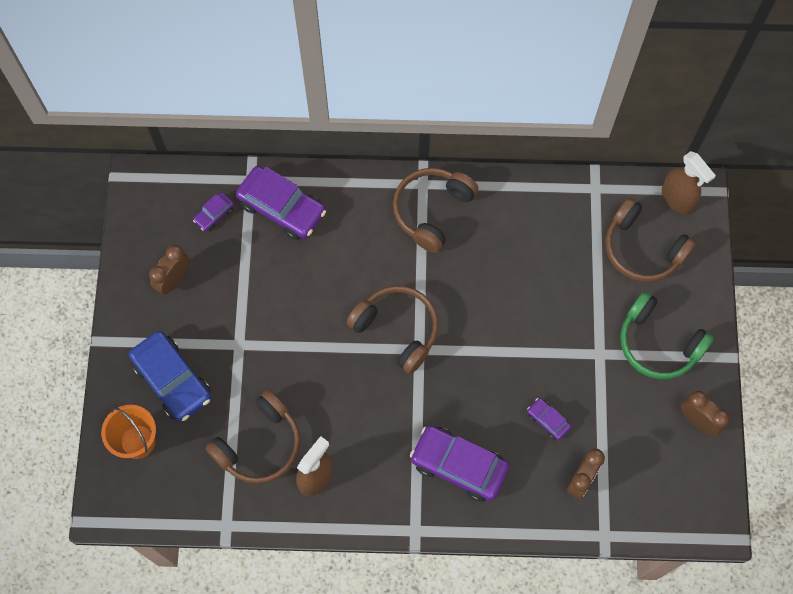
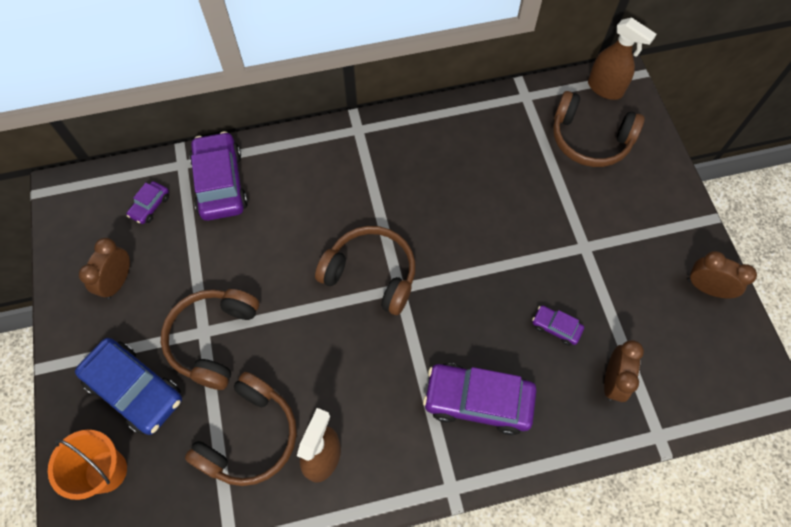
camera: 15 degrees left, 5 degrees down
(282, 208) = (220, 183): purple car -> purple car turned 120 degrees counterclockwise
(432, 211) = (374, 152): brown headphones -> brown headphones (213, 339)
(658, 343) = (638, 222): green headphones -> none

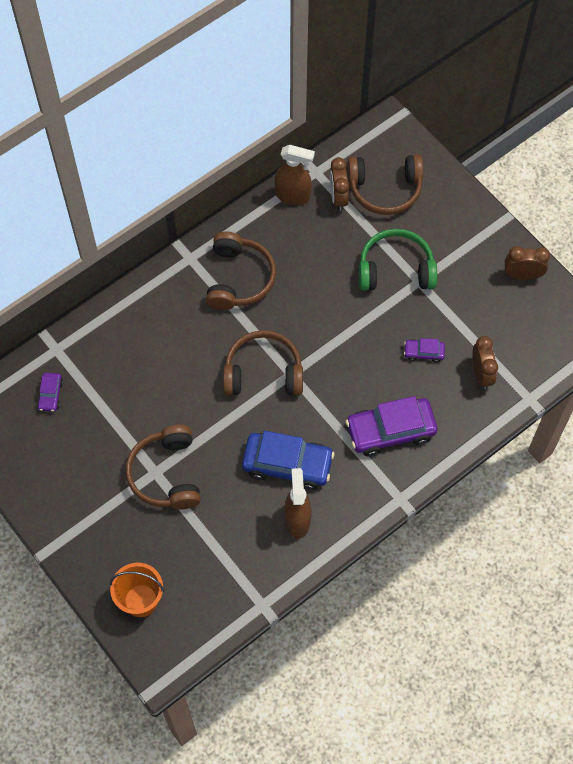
camera: 25 degrees left, 0 degrees up
(118, 281) = (62, 464): brown clock -> brown clock (338, 197)
(135, 389) = (127, 536): blue car -> blue car (287, 464)
(220, 183) = (99, 351): purple car -> none
(250, 437) = (235, 529): brown headphones -> brown headphones (239, 278)
(564, 224) = (395, 269): none -> green headphones
(605, 88) = (378, 139): brown spray bottle -> brown spray bottle (293, 195)

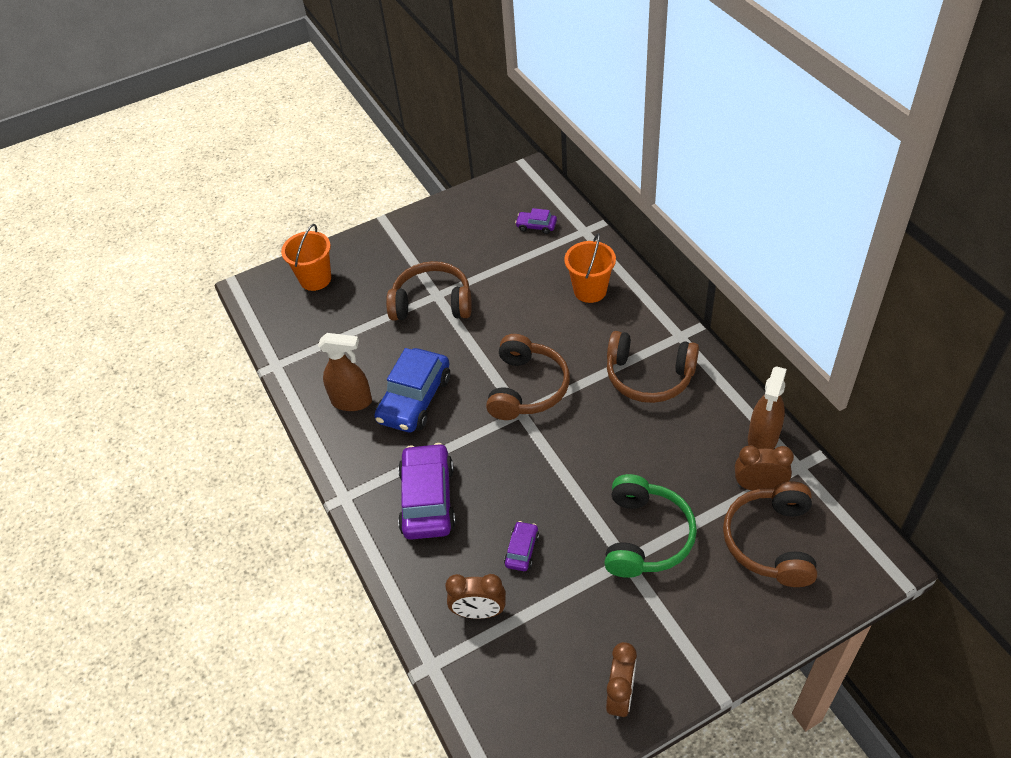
camera: 105 degrees right, 15 degrees down
(139, 335) = (590, 290): none -> orange bucket

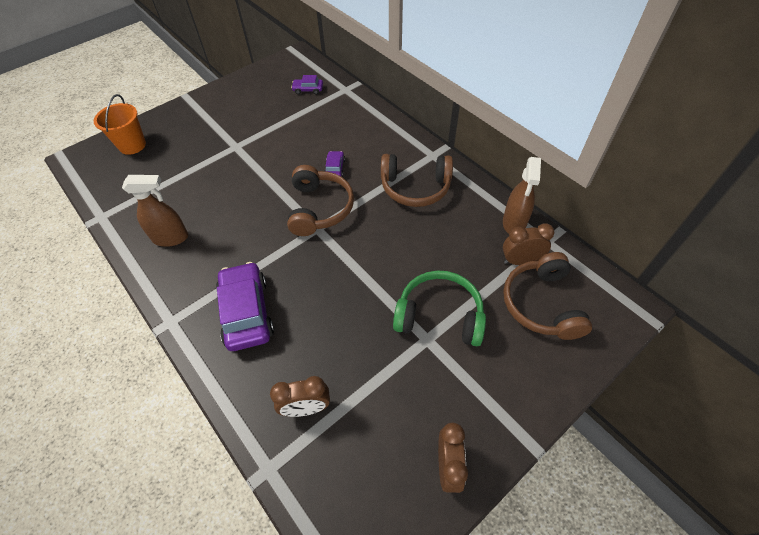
camera: 15 degrees left, 5 degrees up
(415, 399) = (226, 229): blue car -> none
(432, 303) = (232, 153): brown headphones -> none
(522, 550) = (336, 344): purple car -> purple car (335, 169)
(590, 290) = (357, 130): orange bucket -> none
(645, 536) = (439, 315): green headphones -> green headphones turned 75 degrees counterclockwise

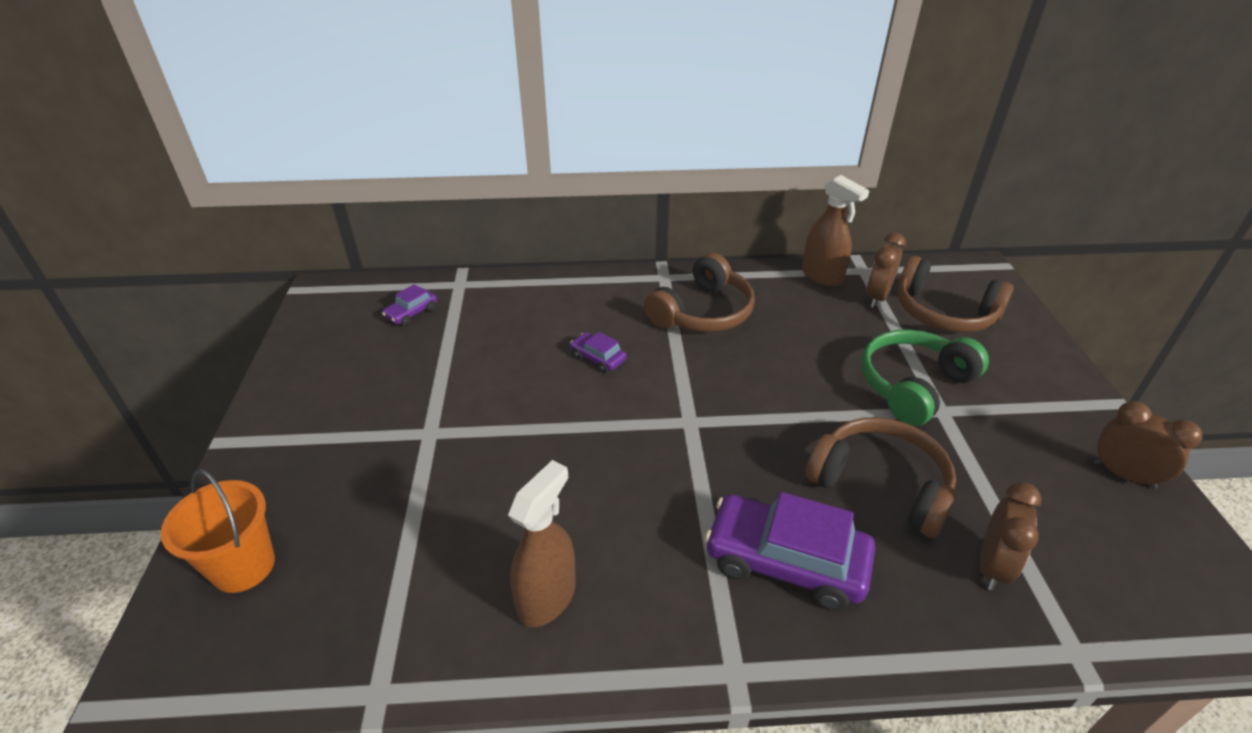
camera: 55 degrees left, 15 degrees down
(319, 208) = (655, 403): brown headphones -> brown headphones (880, 484)

